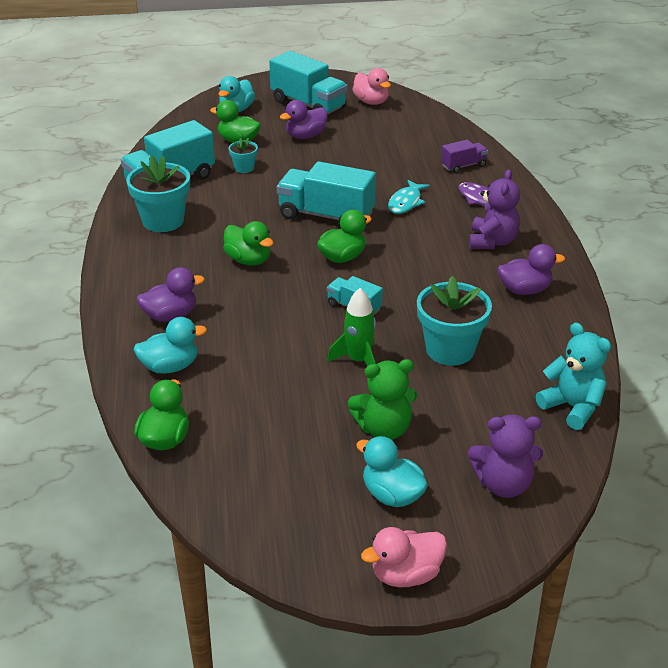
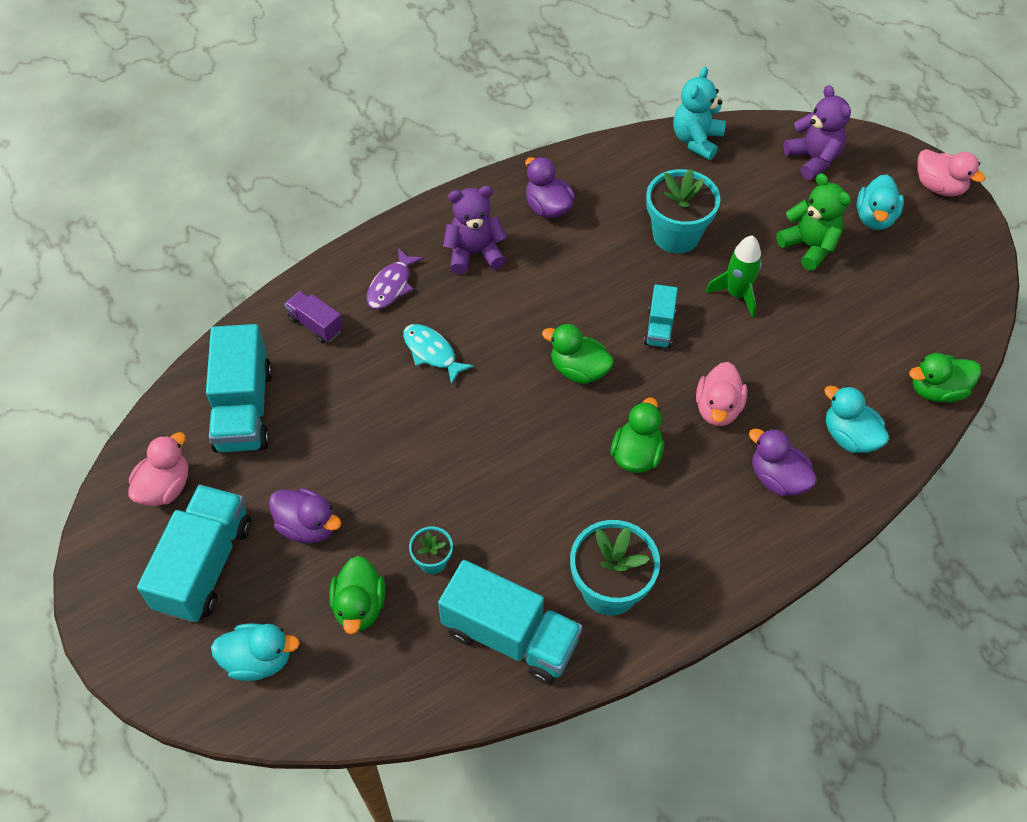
camera: 115 degrees left, 20 degrees up
(254, 309) = (717, 408): none -> pink duck
(326, 215) = (502, 419): turquoise truck -> turquoise truck (244, 409)
(406, 202) = (432, 352): turquoise fish -> turquoise fish turned 135 degrees counterclockwise

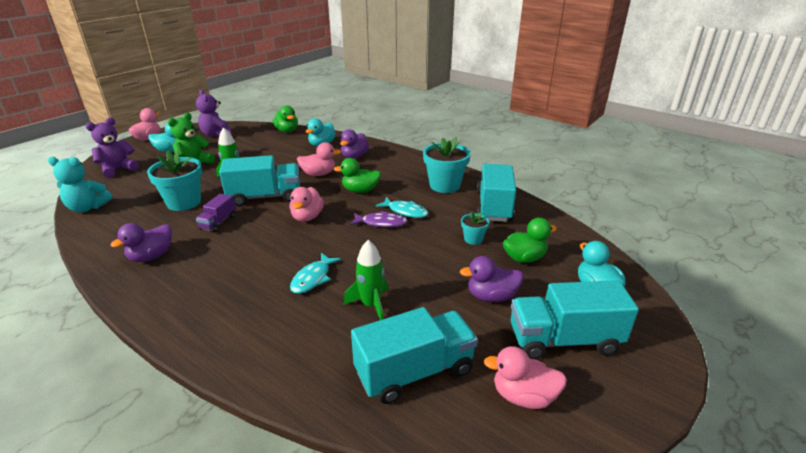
camera: 110 degrees left, 25 degrees down
(308, 526) = (491, 296): purple duck -> purple duck turned 105 degrees counterclockwise
(315, 325) = (302, 354): purple truck -> purple truck (218, 222)
(356, 398) = (371, 305): none -> green rocket
(391, 286) = (246, 318): purple fish -> purple fish (381, 223)
(474, 253) = (204, 281): purple teddy bear -> purple teddy bear (216, 135)
(545, 498) = (405, 211): none -> turquoise fish
(578, 370) = (307, 217): green duck -> pink duck
(659, 327) = (265, 197): turquoise truck -> turquoise truck, size x1.93

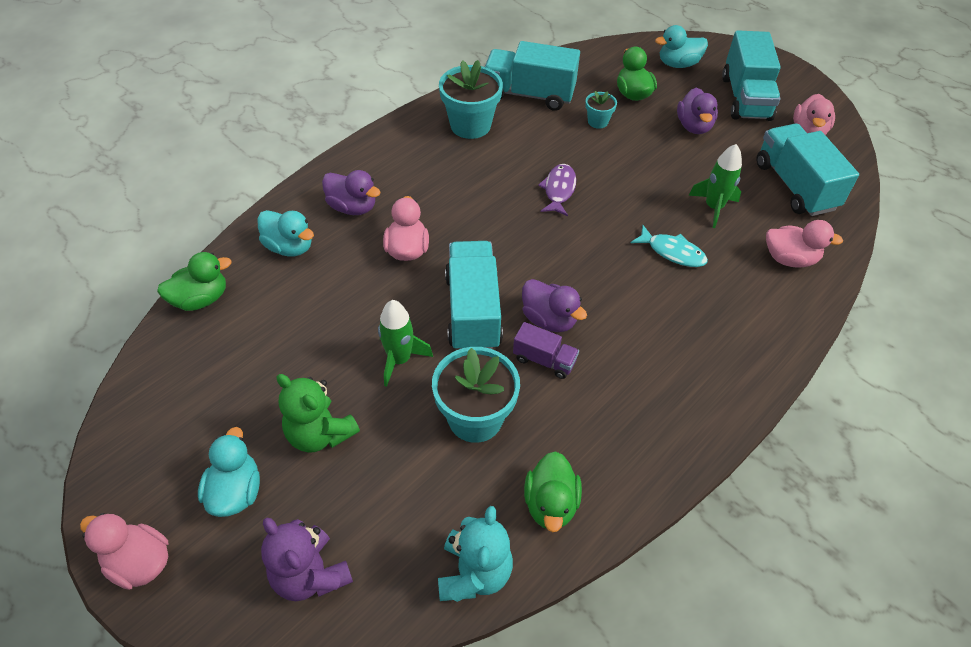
camera: 85 degrees left, 20 degrees up
(151, 256) = (630, 425): purple duck -> purple duck (549, 319)
(216, 135) = (173, 420): purple teddy bear -> none
(307, 217) = (538, 260): pink duck -> pink duck (789, 259)
(360, 190) = (470, 205): green duck -> green duck (550, 504)
(405, 211) = (533, 167): turquoise fish -> none

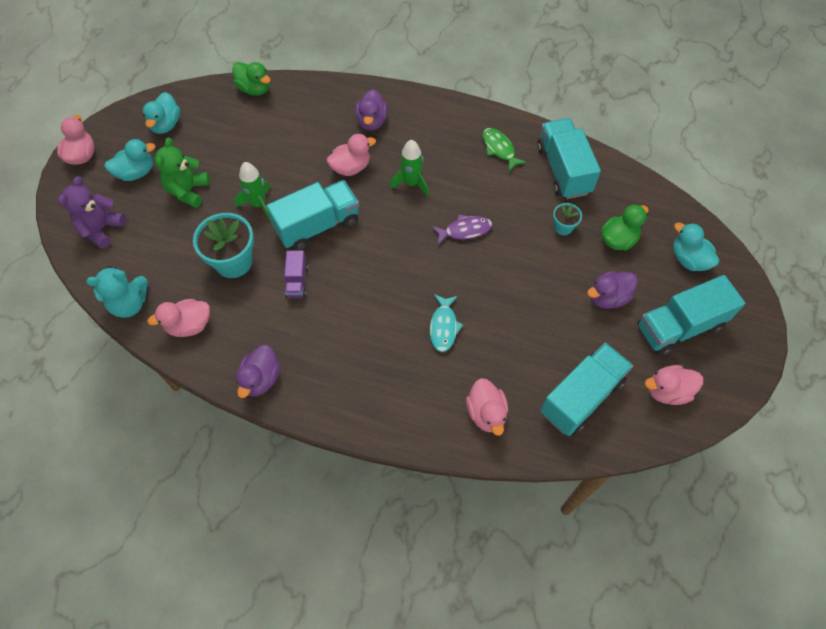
camera: 65 degrees right, 10 degrees up
(289, 247) = (318, 108): turquoise duck -> turquoise duck (166, 124)
(470, 125) = (499, 149): turquoise flower pot -> green fish
(549, 319) = (333, 271): purple duck -> purple duck (261, 379)
(550, 504) = (189, 325): green duck -> pink duck
(713, 207) = (512, 341): green rocket -> green rocket (411, 183)

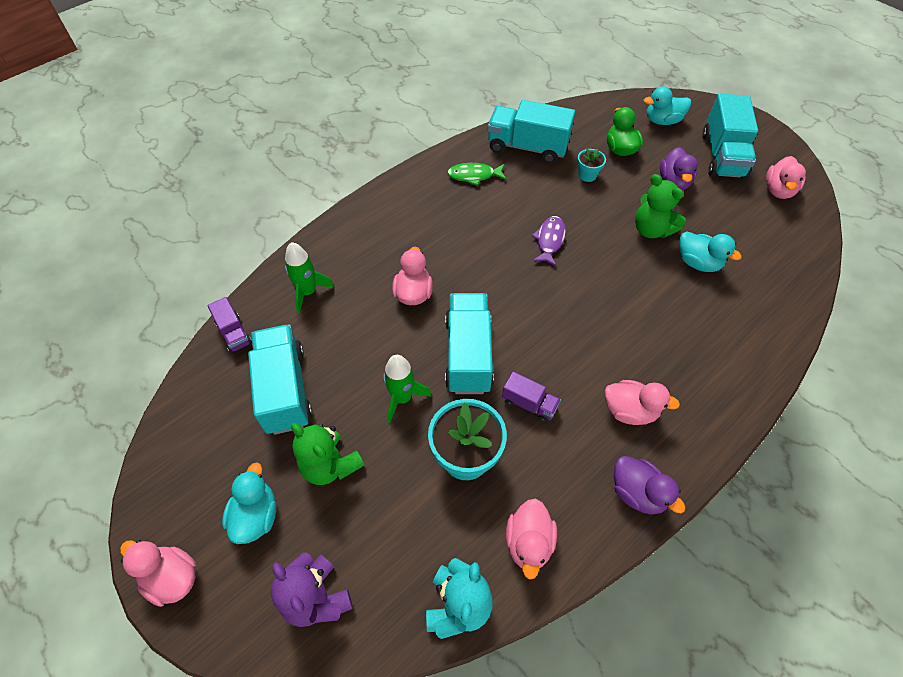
camera: 60 degrees left, 5 degrees down
(166, 124) = (207, 449): turquoise duck -> turquoise duck (698, 263)
(254, 89) = (234, 333): green duck -> purple truck
(372, 121) = (367, 251): purple duck -> none
(411, 183) = (468, 254): green rocket -> green rocket (308, 292)
(443, 327) = (649, 304): turquoise fish -> none
(486, 413) = (755, 315): pink duck -> pink duck (629, 411)
(532, 300) = (651, 229): none -> green teddy bear
(581, 397) = (763, 243): turquoise truck -> turquoise truck (285, 389)

